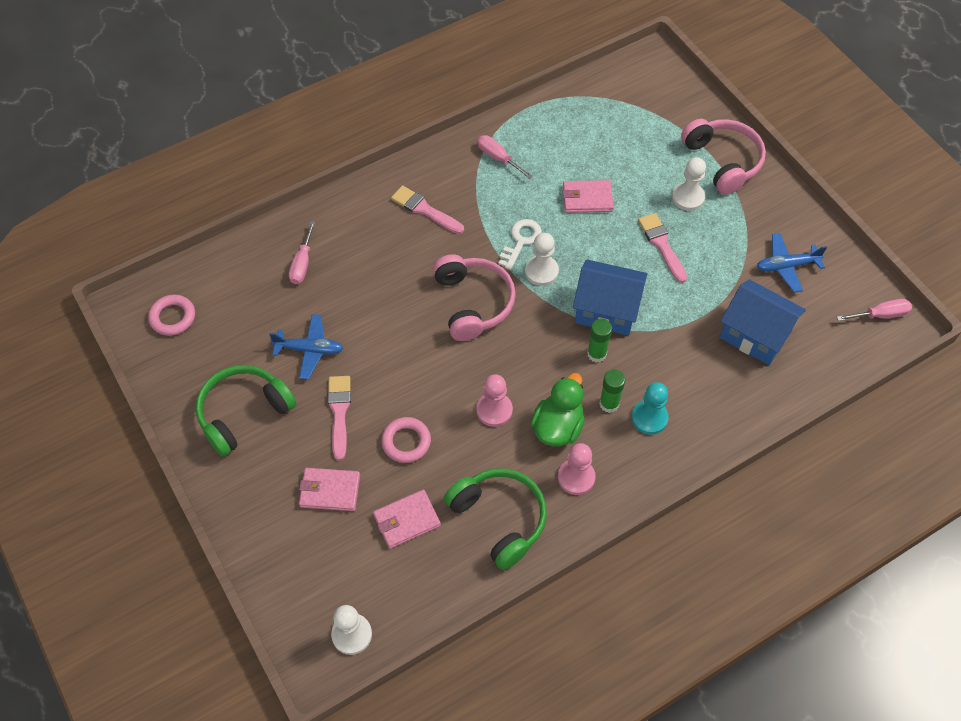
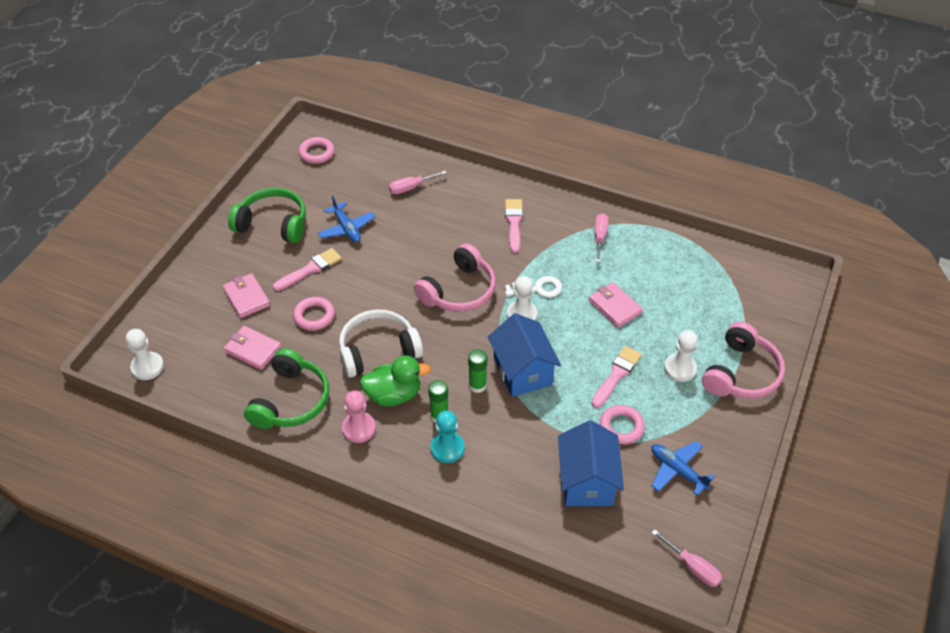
camera: 55 degrees right, 10 degrees down
(494, 410) = (378, 350): pink pawn -> white headphones
(717, 276) = (621, 427): none -> pink ring

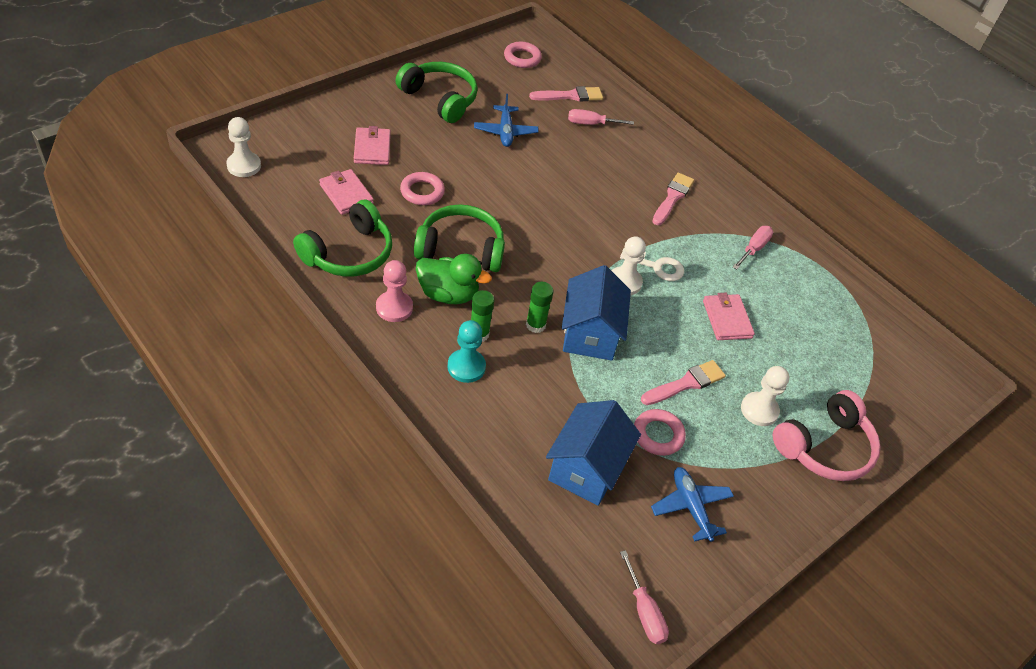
camera: 20 degrees right, 0 degrees up
(310, 269) = (446, 151): pink brush -> pink brush (570, 96)
(378, 350) = (461, 249): white headphones -> green headphones
(459, 291) = (576, 233): pink headphones -> none

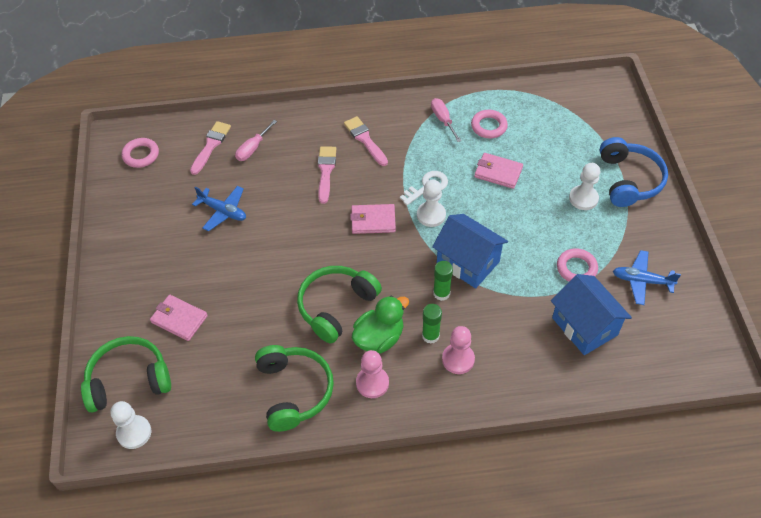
camera: 50 degrees left, 5 degrees up
(346, 194) = (223, 363): pink wallet -> pink wallet (373, 220)
(422, 192) = (255, 305): pink ring -> pink ring (488, 126)
(440, 99) = (150, 239): green headphones -> green headphones (128, 380)
(466, 367) = (458, 359): turquoise pawn -> pink pawn
(644, 611) = (708, 350): pink screwdriver -> none
(686, 383) = (541, 228): pink brush -> pink brush (326, 171)
(825, 447) = (629, 180): pink headphones -> blue headphones

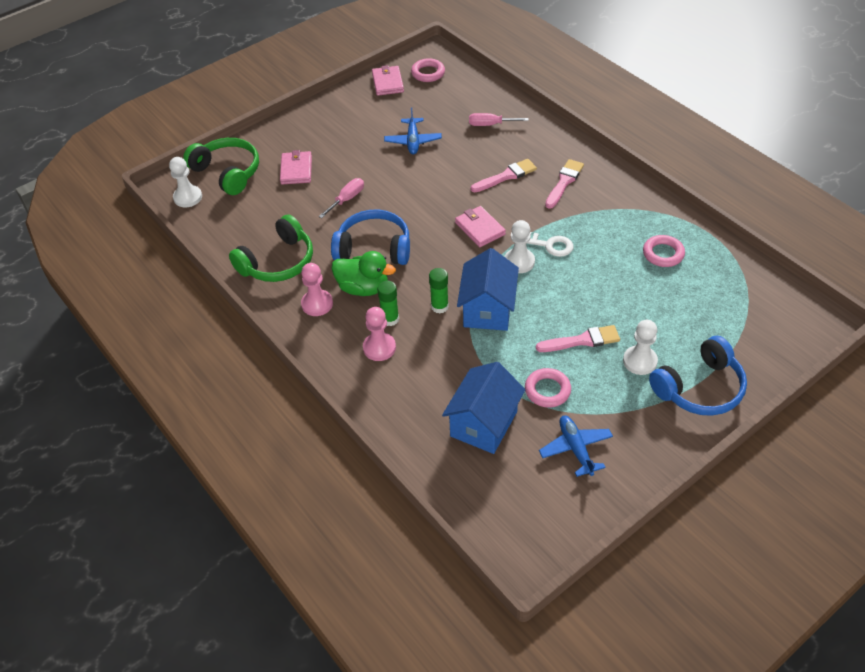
camera: 60 degrees right, 5 degrees down
(211, 146) = (471, 102): pink brush -> pink brush (582, 340)
(336, 306) = (374, 248): green headphones -> blue headphones
(443, 120) = (638, 220): pink screwdriver -> pink screwdriver (347, 199)
(498, 172) = (612, 285): pink wallet -> pink wallet (388, 83)

